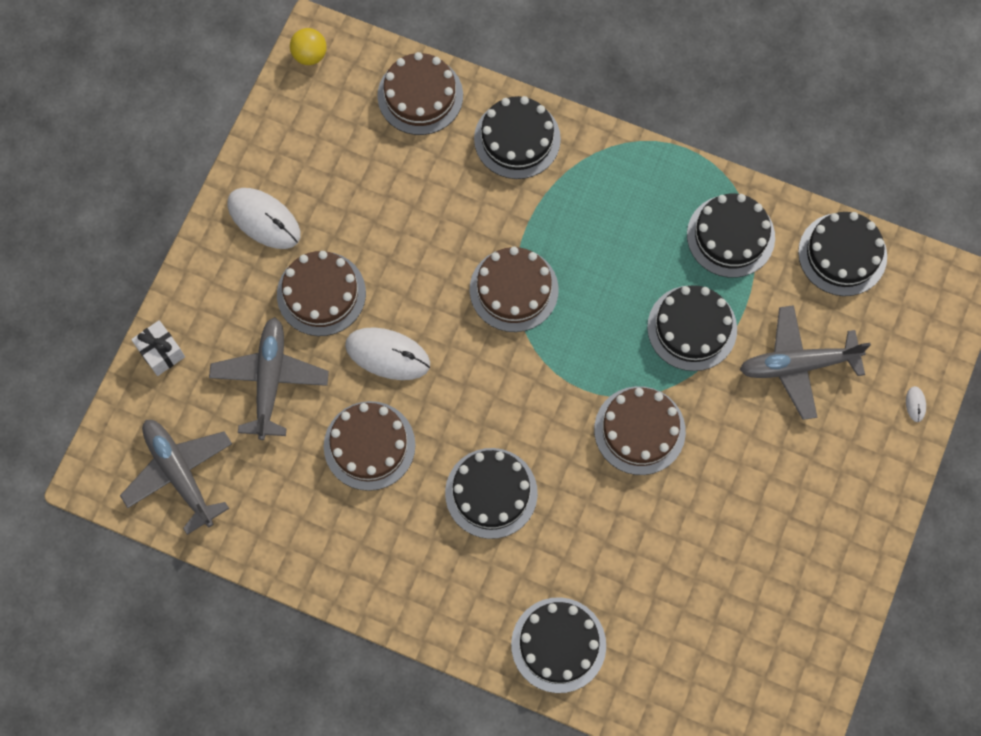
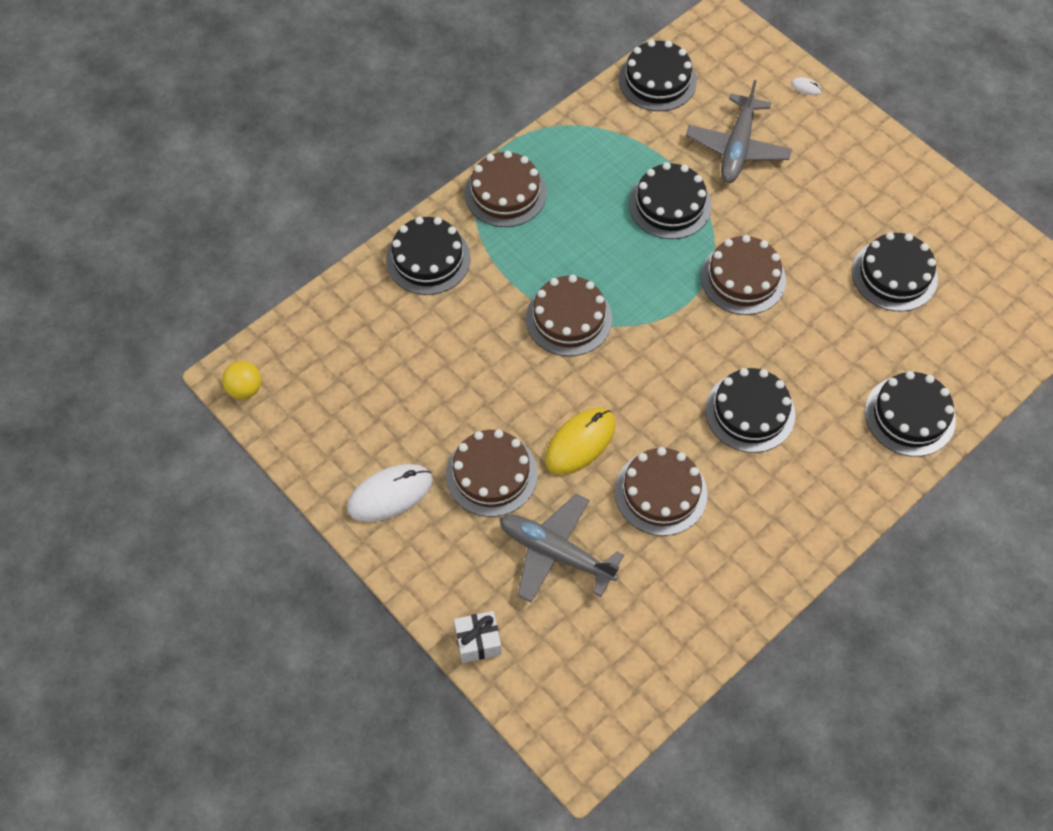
camera: 65 degrees left, 10 degrees down
(179, 474) = (612, 673): grey plane -> none
(387, 355) = (580, 442): white mouse -> yellow mouse
(420, 95) = (341, 316): brown cake -> brown cake (505, 193)
(730, 236) = (602, 145): black cake -> black cake (894, 275)

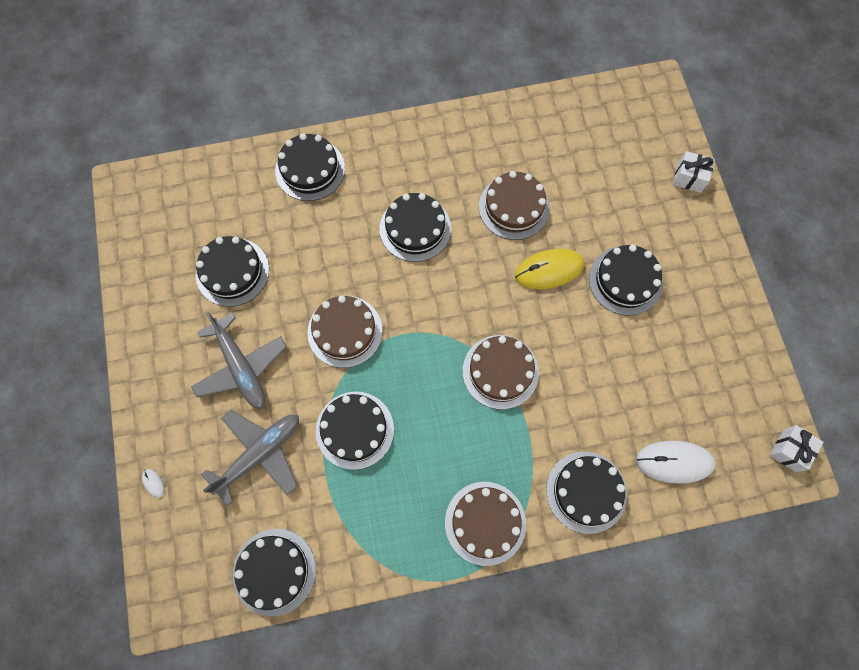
camera: 150 degrees left, 10 degrees up
(245, 389) = (789, 450): yellow ball -> white gift
(390, 494) = (706, 304): white mouse -> white mouse (674, 462)
(491, 474) = (625, 280): brown cake -> black cake
(555, 552) = (609, 205): grey plane -> grey plane (241, 367)

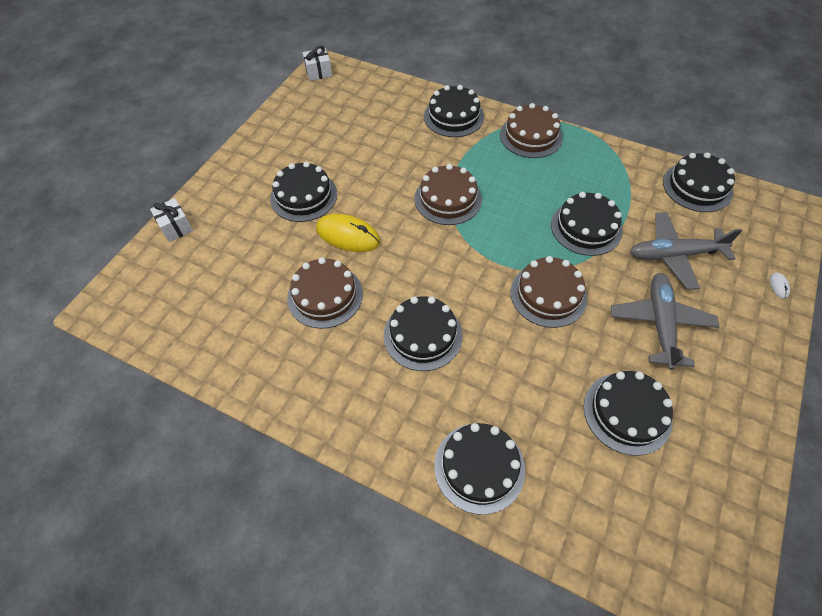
camera: 140 degrees left, 15 degrees down
(674, 462) = (387, 101): white mouse -> none

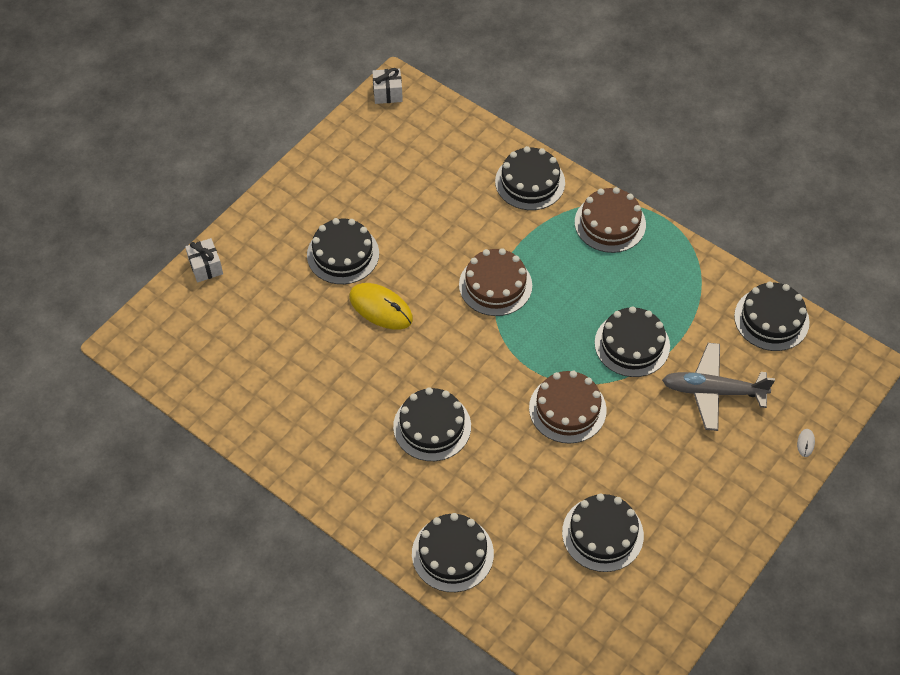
camera: 10 degrees right, 0 degrees up
(325, 295) = (345, 369): brown cake -> none
(660, 323) = (668, 458): grey plane -> none

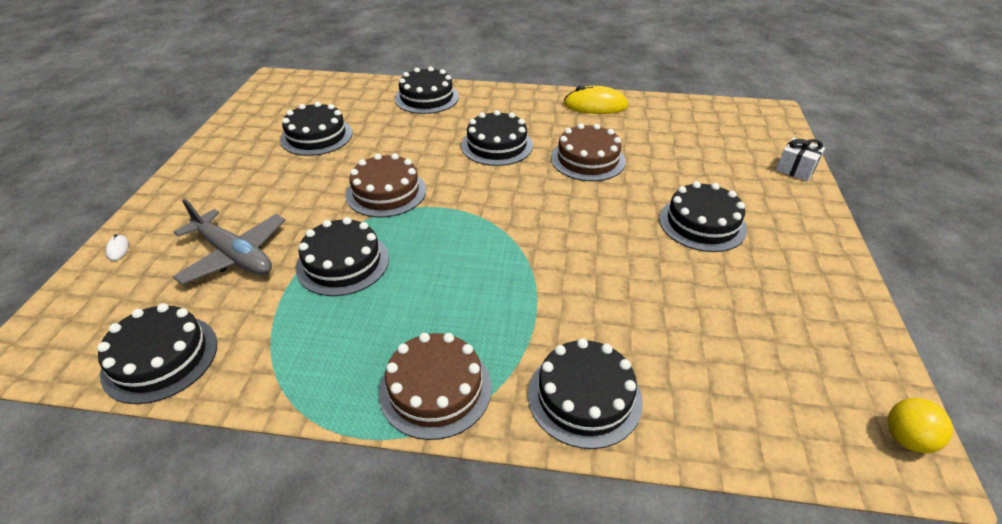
camera: 150 degrees right, 15 degrees down
(381, 308) = (618, 198): yellow mouse -> yellow mouse (595, 105)
(387, 93) = (906, 439): white gift -> yellow ball
(495, 285) = (528, 258): brown cake -> brown cake (588, 159)
(712, 391) = (234, 255): grey plane -> grey plane turned 60 degrees clockwise

